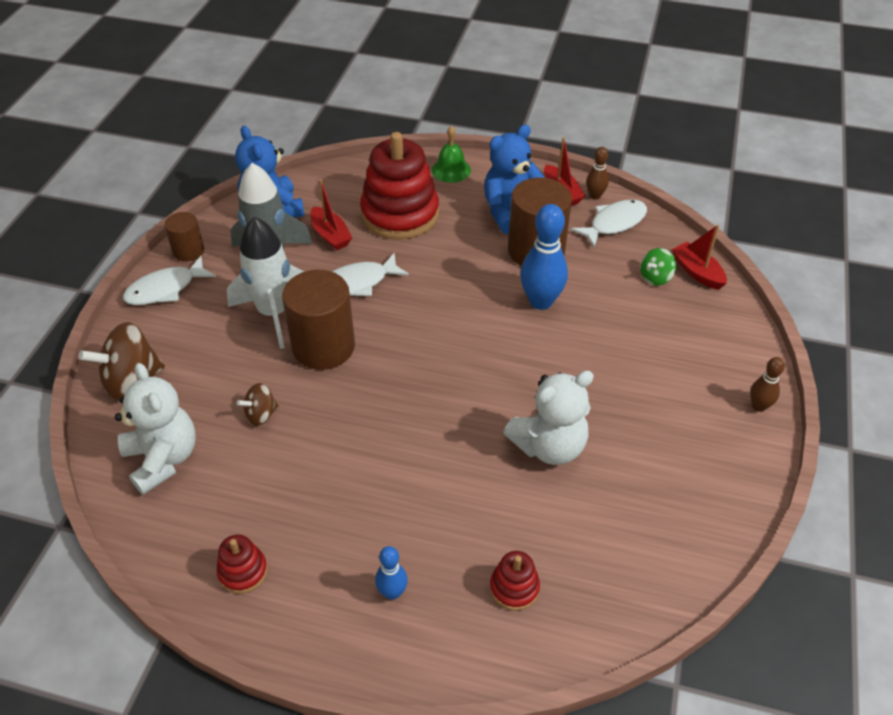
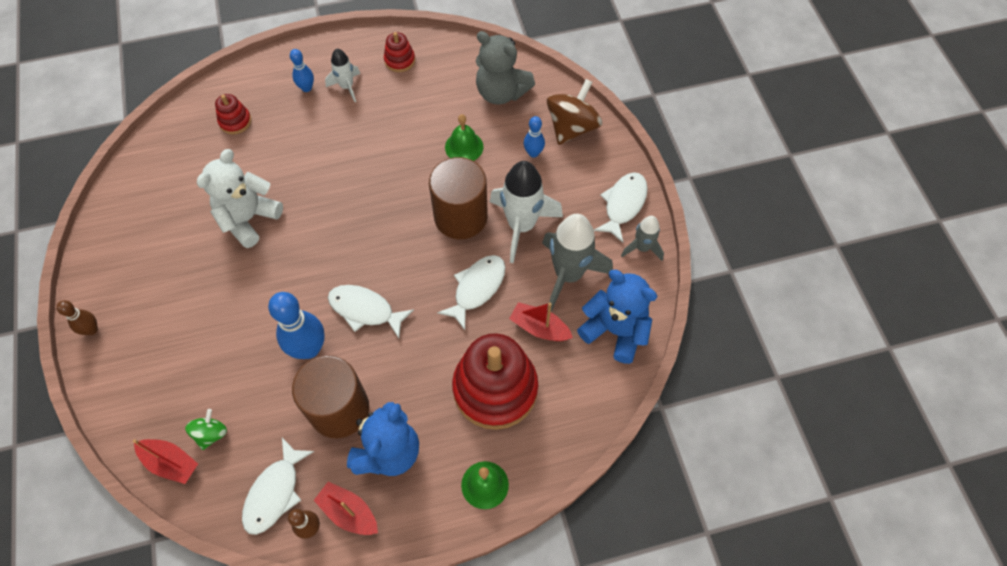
camera: 150 degrees right, 15 degrees up
(163, 459) = (501, 92): white teddy bear -> grey teddy bear
(188, 251) = (642, 248): brown cylinder -> grey rocket
(197, 373) = (533, 153): none -> blue bowling pin
(261, 415) = (464, 147): brown spinning top -> green bell
(338, 565) = (347, 87): none -> white rocket
(471, 309) = (365, 310): none -> white fish

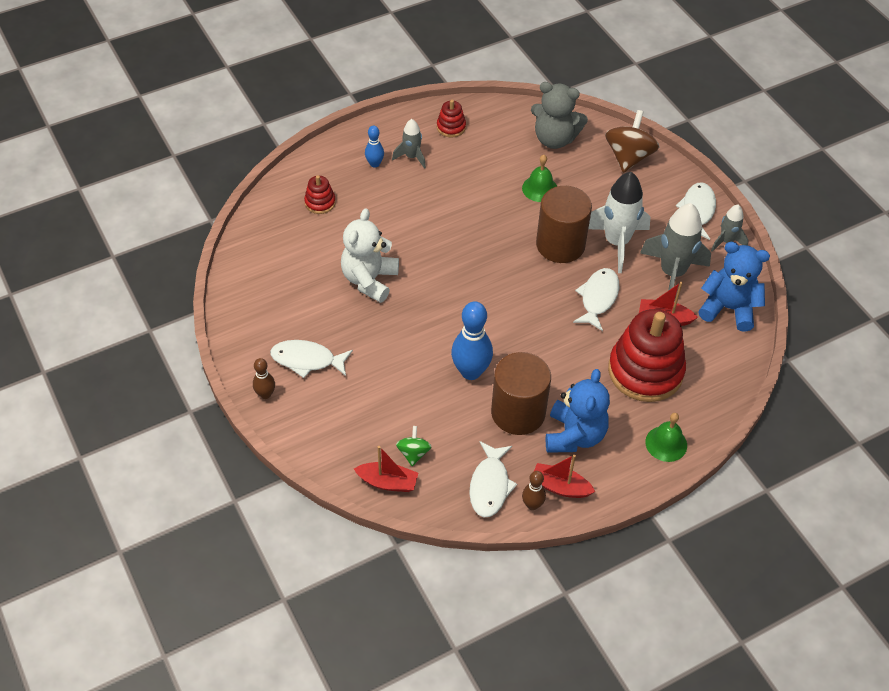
camera: 15 degrees left, 10 degrees down
(347, 87) = (411, 157): white rocket -> grey rocket
(365, 310) = (507, 333): white fish -> white fish (307, 360)
(533, 153) = (603, 183): blue bowling pin -> none

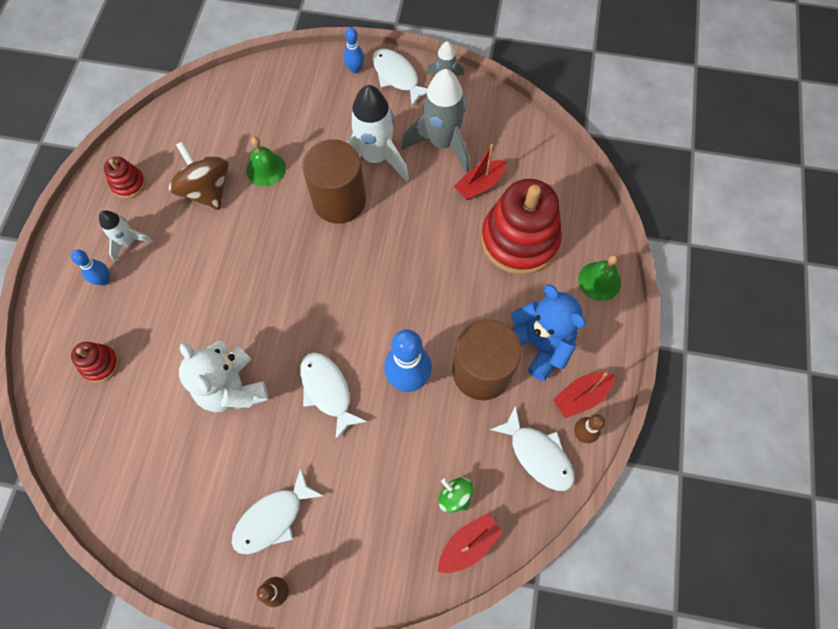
camera: 50 degrees left, 15 degrees up
(411, 157) = (128, 242): grey rocket -> white rocket
(554, 139) = (225, 116): grey teddy bear -> none
(598, 298) = (418, 216): white fish -> white fish (327, 391)
(628, 157) = (298, 79): brown spinning top -> brown spinning top (207, 190)
(674, 183) = (355, 69): none -> blue bowling pin
(728, 308) = (508, 133): blue teddy bear -> none

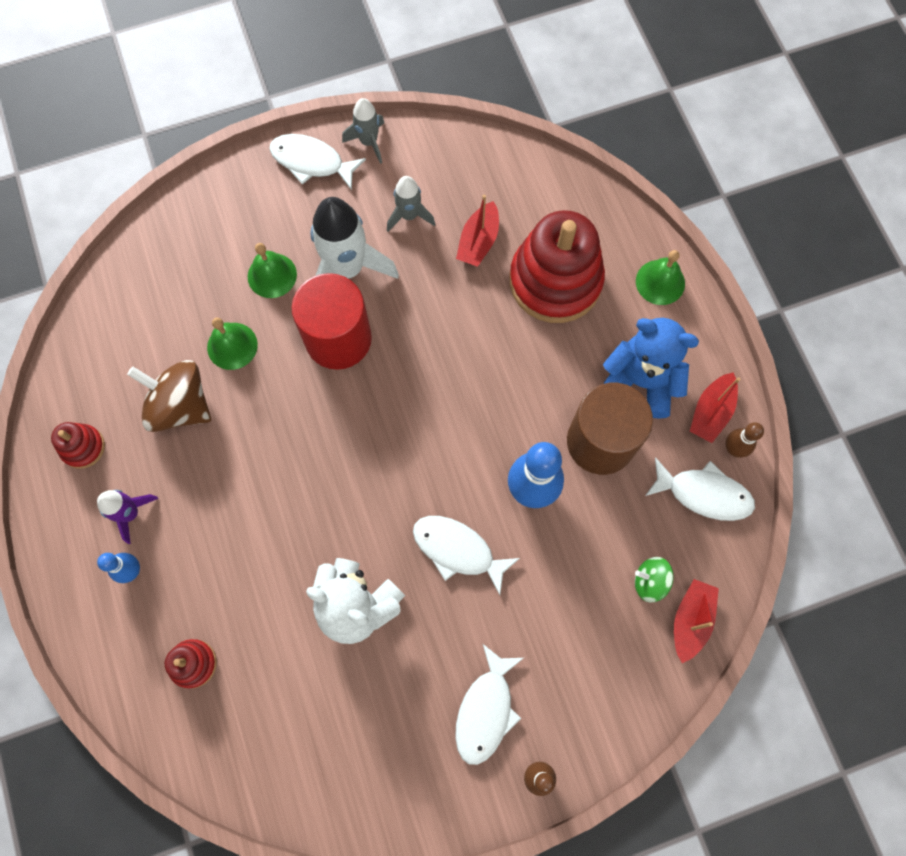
camera: 30 degrees left, 5 degrees up
(128, 242) = (130, 513): white rocket -> purple rocket
(322, 136) = (272, 275): none -> green bell
(339, 201) = (338, 339): brown cylinder -> red cylinder
(355, 69) = (258, 177): blue bowling pin -> none
(441, 143) = (409, 216): grey rocket -> grey rocket, size x0.54

